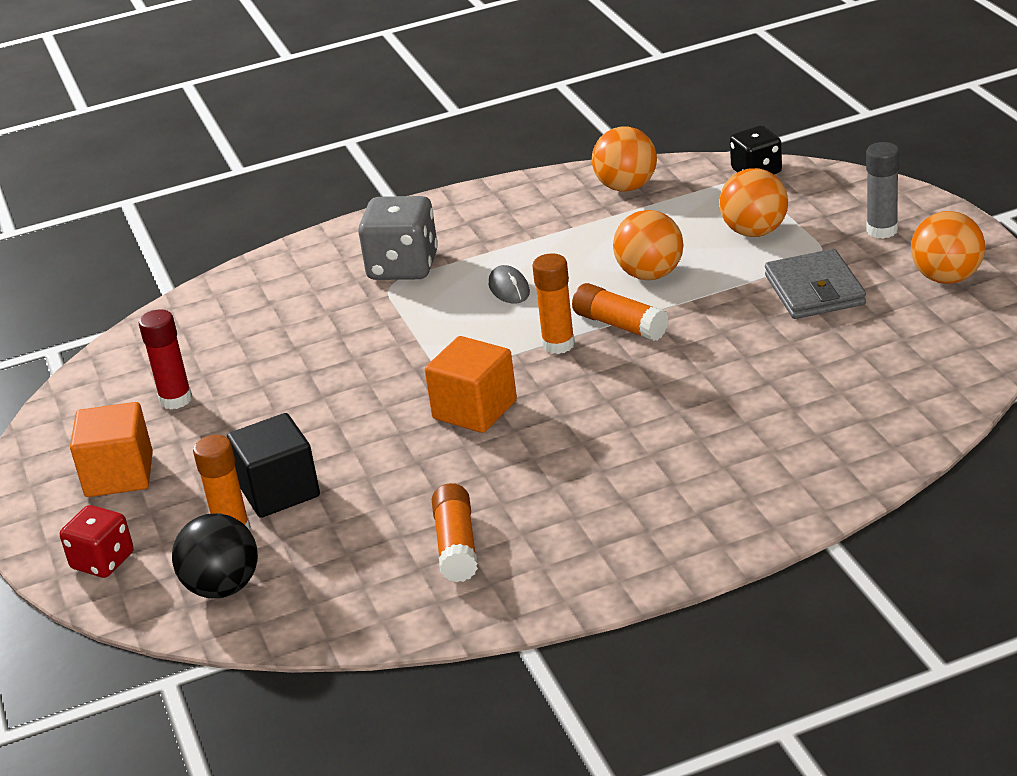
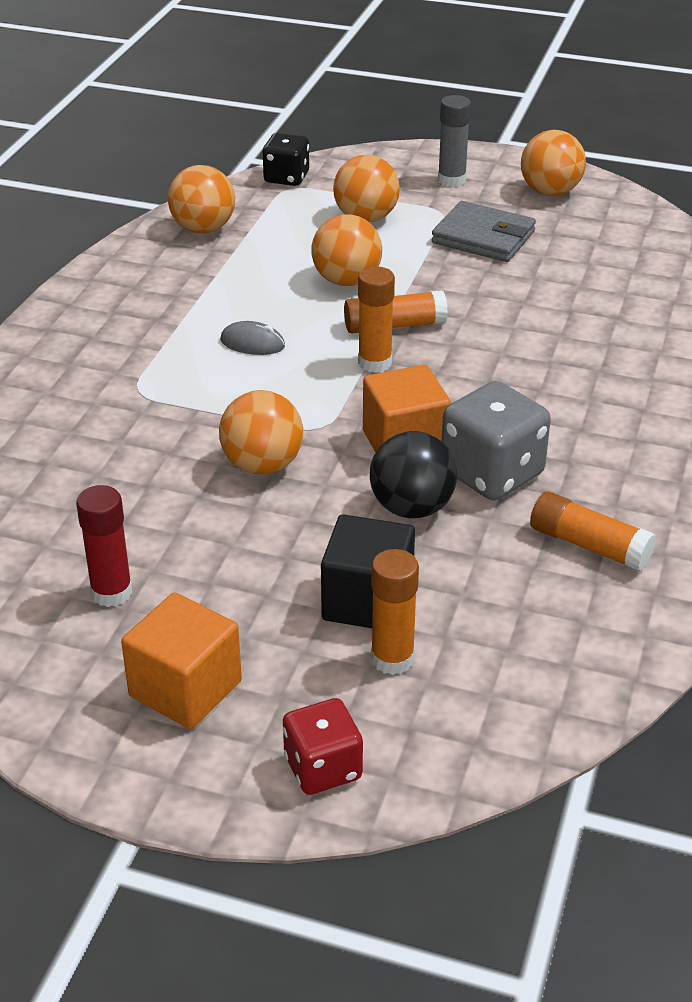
camera: 55 degrees left, 5 degrees up
(223, 587) = (476, 706): black ball -> black ball (412, 508)
(372, 373) = (262, 465): none -> orange ball
(403, 267) = (121, 372): grey dice -> grey dice (492, 473)

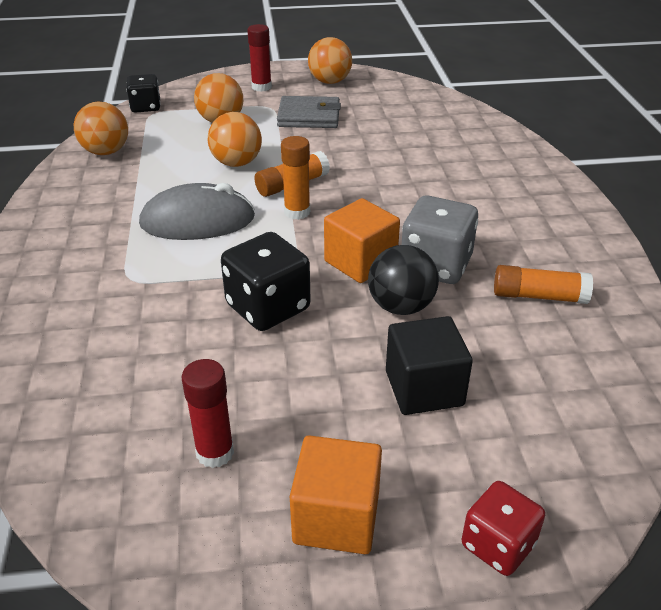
camera: 25 degrees left, 0 degrees up
(252, 343) = (197, 221): grey mouse -> grey mouse, size x2.14
(262, 465) = (268, 307): orange ball -> black dice
(392, 659) = (477, 428): orange glue stick -> none
(451, 180) = (261, 87): grey glue stick -> red glue stick

